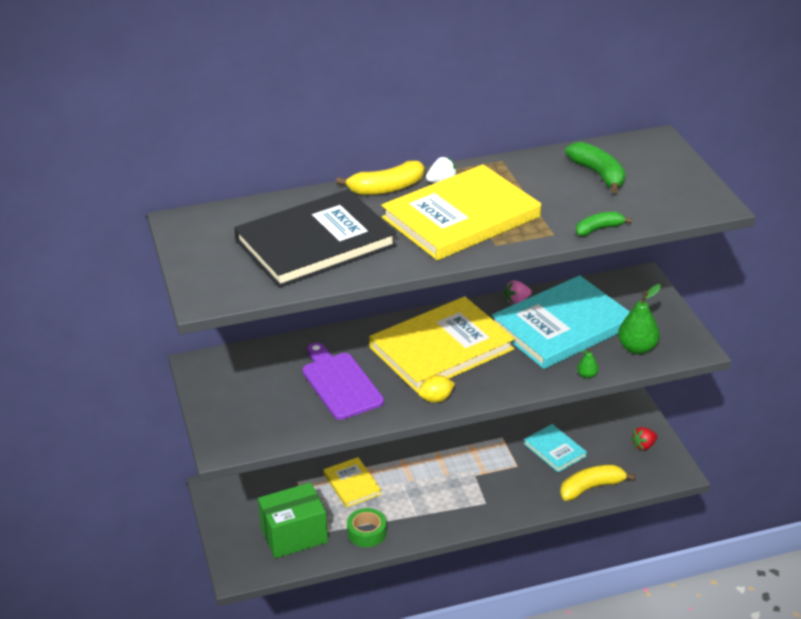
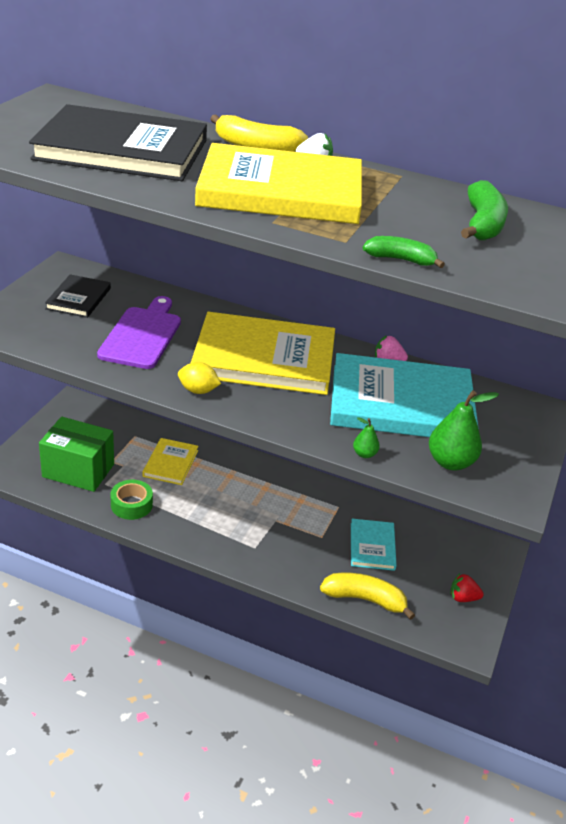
camera: 35 degrees right, 0 degrees up
(251, 384) = (78, 298): none -> black book

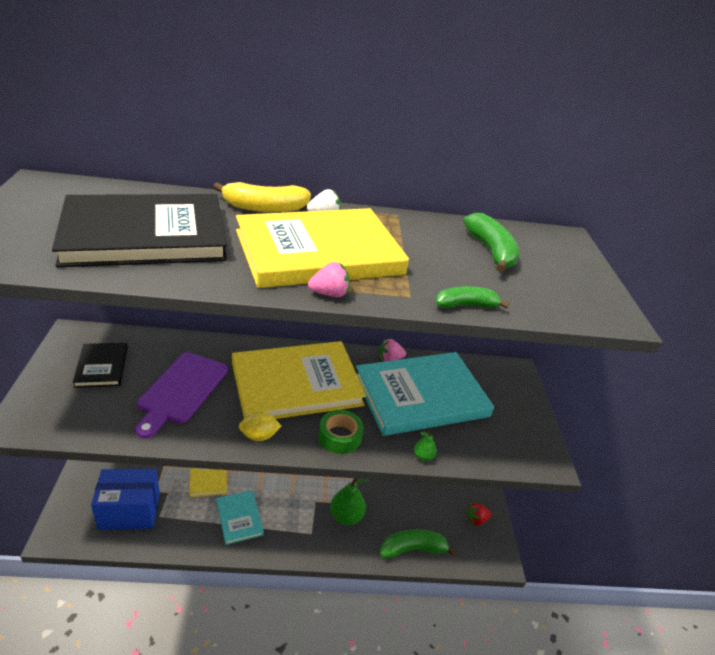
camera: 25 degrees left, 0 degrees up
(78, 470) = (129, 511): green box -> blue box
(131, 505) = (192, 529): green tape -> green tape (340, 436)
(142, 335) = (181, 390): purple cutting board -> purple cutting board turned 150 degrees counterclockwise
(262, 223) = (329, 294): none -> pink strawberry
(365, 599) = (413, 549): yellow banana -> green banana
(372, 546) = (395, 498): turquoise book -> turquoise book (239, 518)
(450, 462) = (486, 441): green pear -> green pear (346, 516)

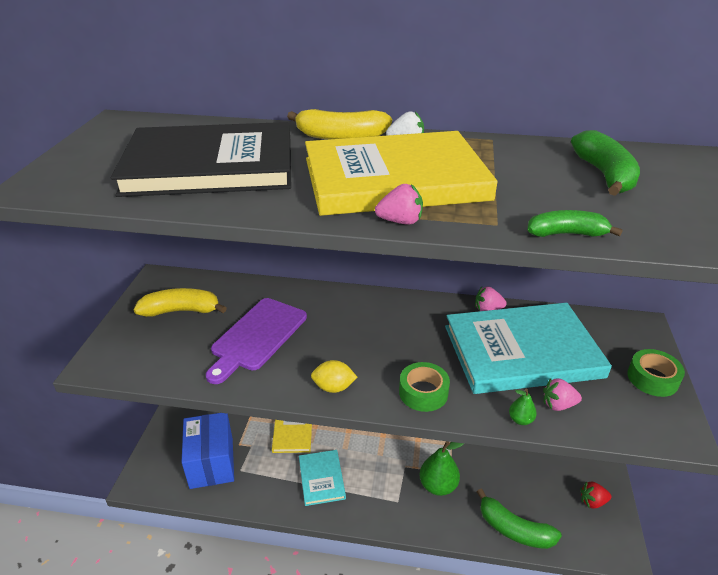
camera: 15 degrees right, 0 degrees up
(101, 366) = (181, 311): black book -> yellow banana
(129, 511) = (211, 462): blue box -> blue box turned 75 degrees clockwise
(296, 384) = (379, 334): yellow book -> none
(413, 549) = (514, 529): green banana -> green banana turned 150 degrees counterclockwise
(453, 442) = (558, 405): none -> pink strawberry
(525, 415) = (652, 378): none -> green tape

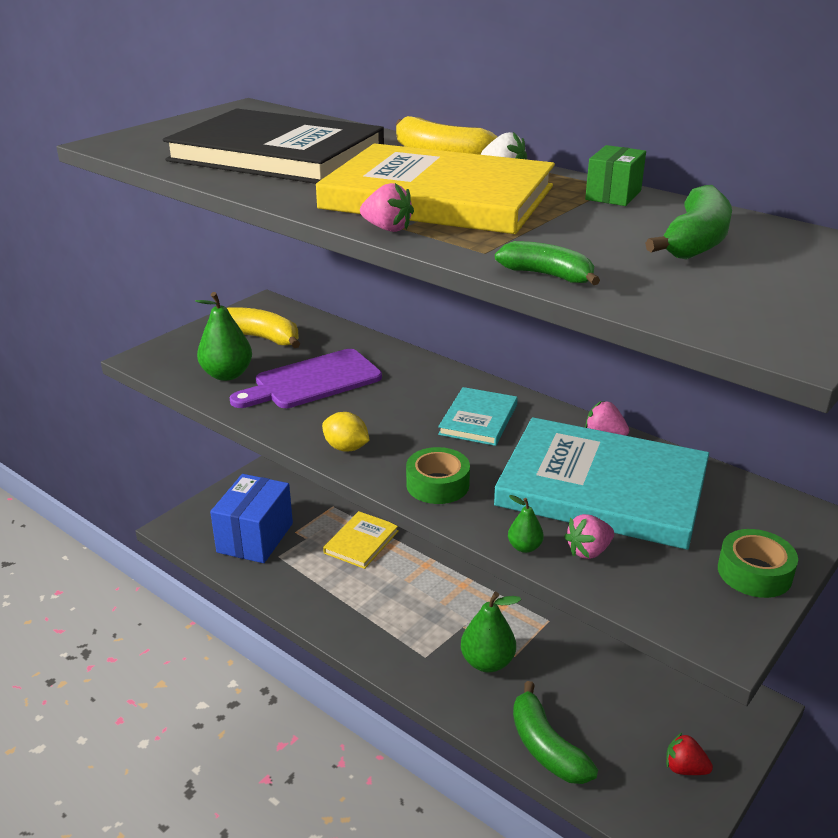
camera: 30 degrees right, 5 degrees down
(182, 355) = (227, 375): none -> green pear
(321, 478) = (357, 599): turquoise book -> turquoise book (478, 419)
(503, 147) = (613, 195): none -> green box
(558, 405) = (588, 551): pink strawberry -> pink strawberry turned 60 degrees counterclockwise

